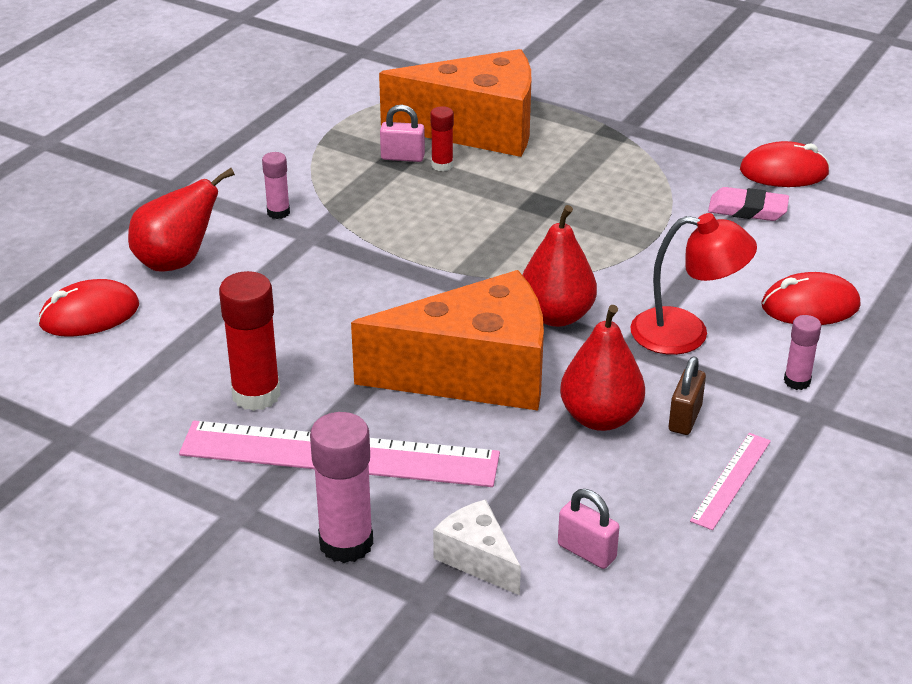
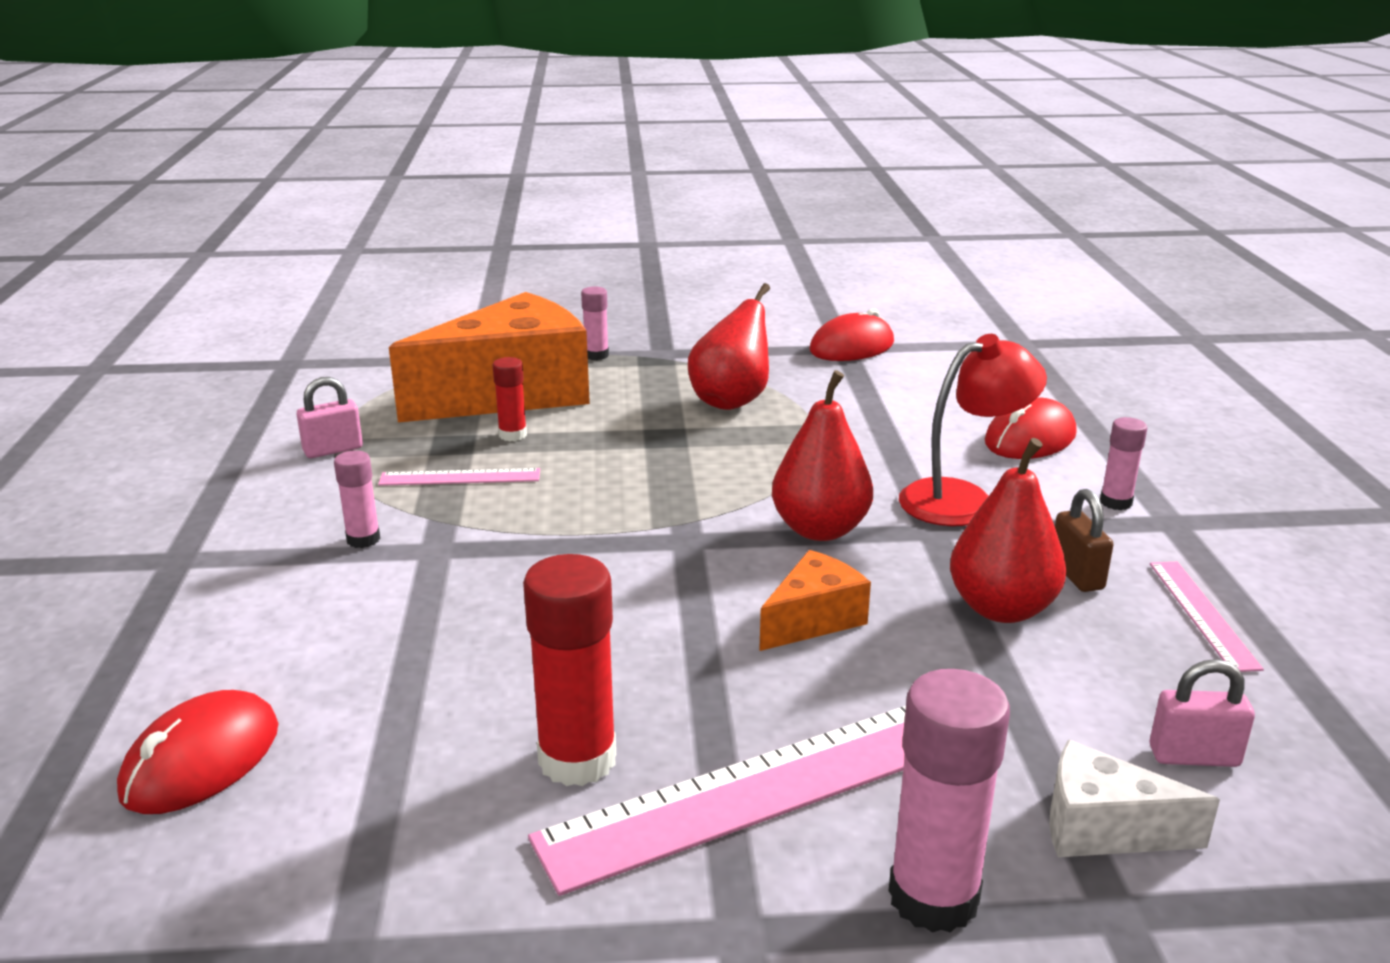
camera: 35 degrees left, 10 degrees down
(176, 262) = (276, 642): red pear -> red pear (731, 401)
(375, 187) = (460, 477): none -> pink ruler
(402, 157) = (457, 441): pink padlock -> pink padlock (333, 450)
(474, 373) = (813, 620): orange cheese -> orange cheese, size x0.46
(574, 113) = (596, 355): none -> pink glue stick
(747, 209) = (864, 383): pink eraser -> none

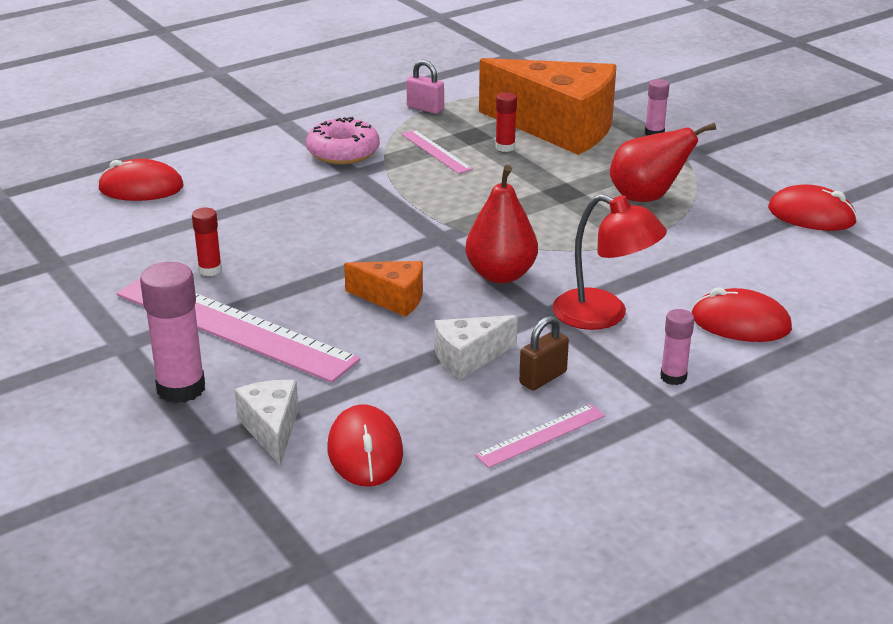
camera: 60 degrees right, 5 degrees up
(363, 539) = (343, 152): pink glue stick -> pink donut
(577, 759) = (210, 270): red glue stick -> red glue stick, size x0.55
(1001, 609) = (469, 358): red pear -> white cheese
(1194, 756) = (365, 451): pink padlock -> red mouse

